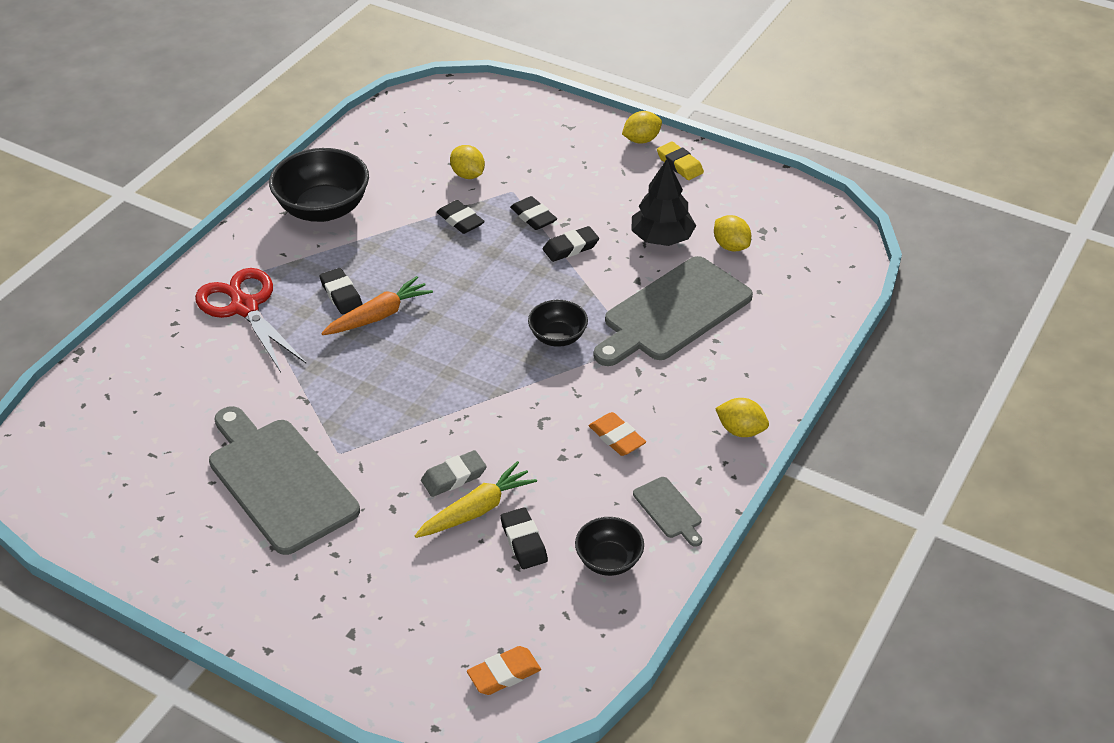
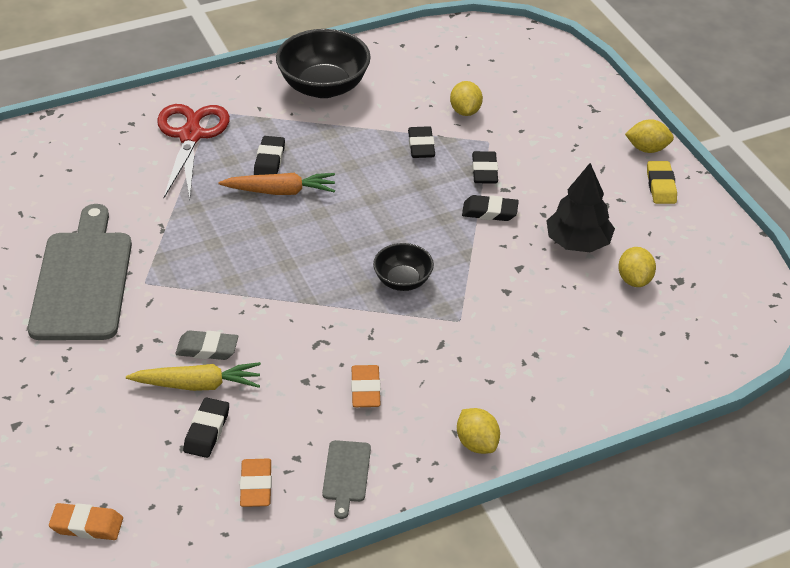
camera: 35 degrees right, 0 degrees up
(608, 560) = (256, 486): black bowl -> orange eraser
(673, 312) = (522, 311): grey cutting board -> none

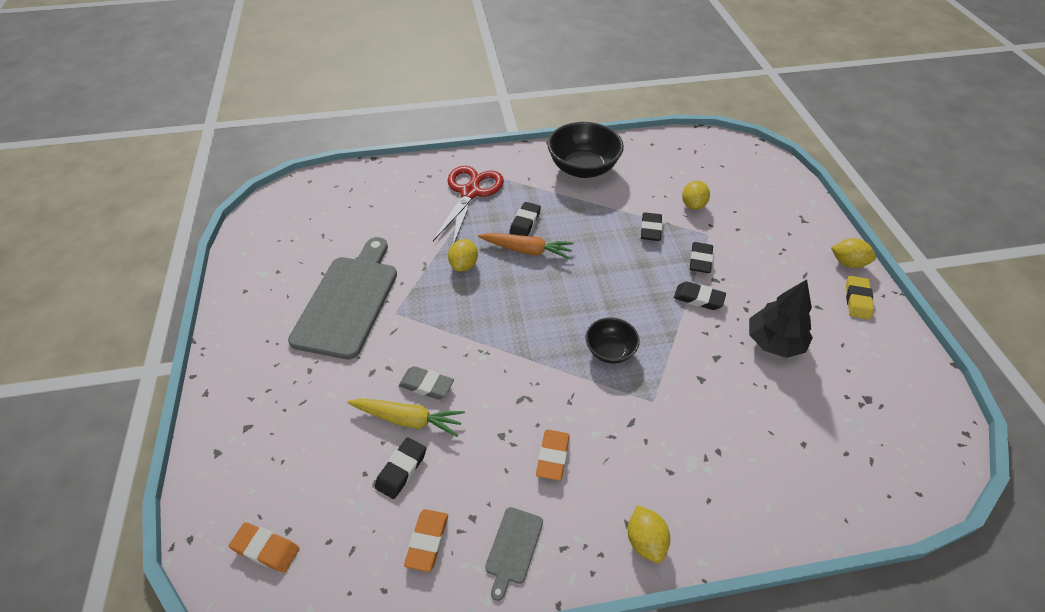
camera: 15 degrees right, 5 degrees up
(634, 279) = (823, 390): yellow lemon -> yellow lemon (464, 265)

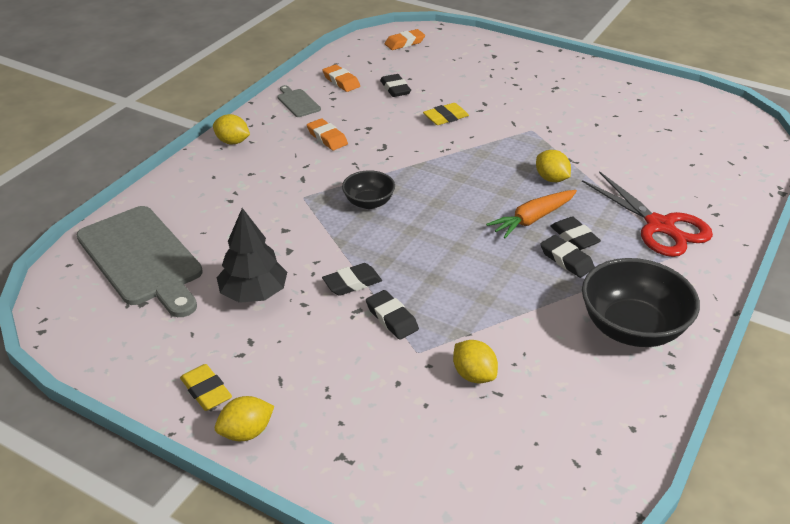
camera: 130 degrees right, 10 degrees down
(348, 301) = (568, 116): grey cutting board -> grey cutting board (142, 259)
(408, 419) = (427, 102): yellow carrot -> none
(426, 385) = (445, 117): grey eraser -> yellow eraser
(650, 229) = (473, 313): black eraser -> black eraser (566, 260)

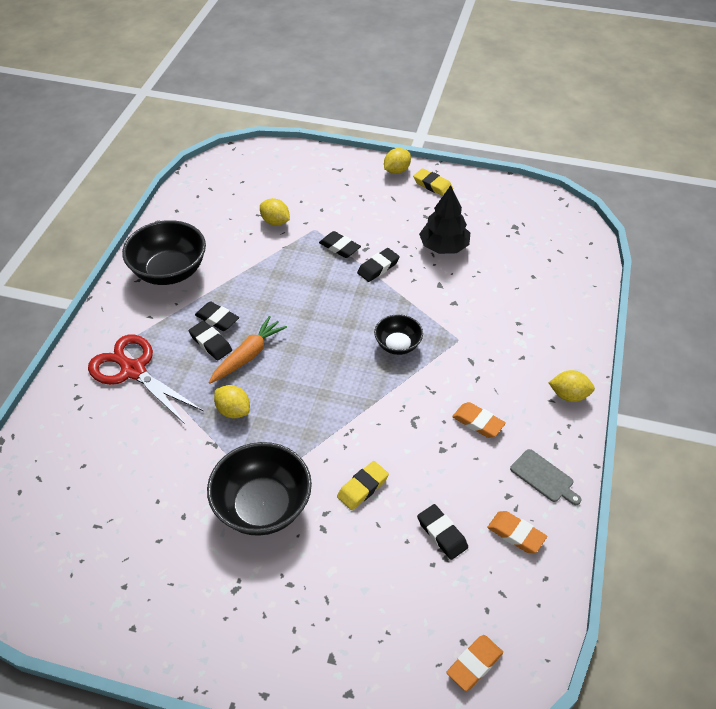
camera: 165 degrees right, 10 degrees up
(142, 259) = (543, 257): grey cutting board -> none
(530, 120) = (262, 506): none -> black bowl

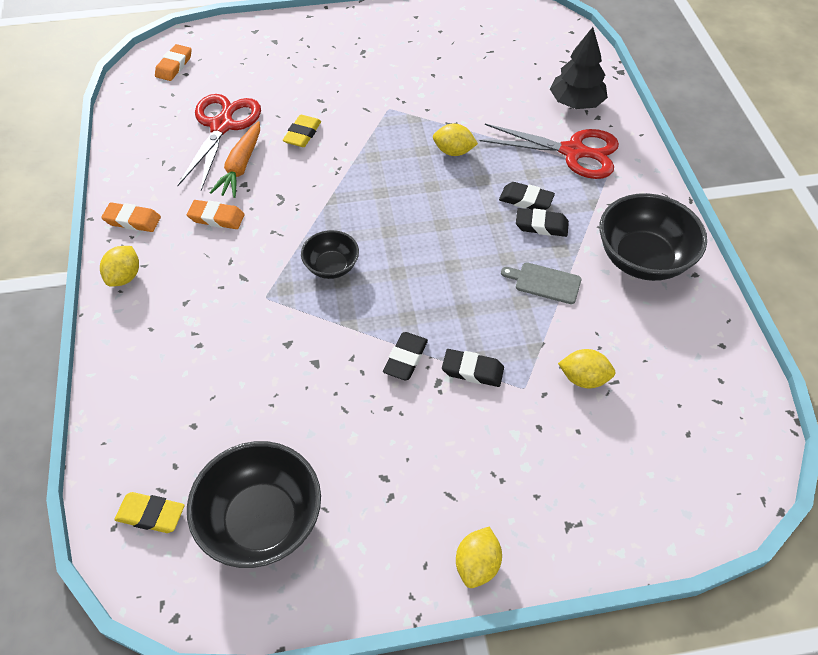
camera: 155 degrees right, 5 degrees up
(248, 355) = (479, 201): orange carrot -> orange carrot (241, 166)
(262, 506) = (377, 98): black bowl -> black bowl (262, 521)
(433, 185) = (402, 554): yellow eraser -> yellow eraser (151, 515)
(442, 534) = (222, 125): black eraser -> red scissors
(444, 247) = (333, 428): black tree -> black tree (576, 103)
(516, 534) = (159, 144): orange eraser -> orange eraser (132, 220)
(544, 477) = (141, 192): grey cutting board -> grey cutting board (544, 282)
(569, 395) = (125, 277): yellow lemon -> yellow lemon turned 60 degrees counterclockwise

